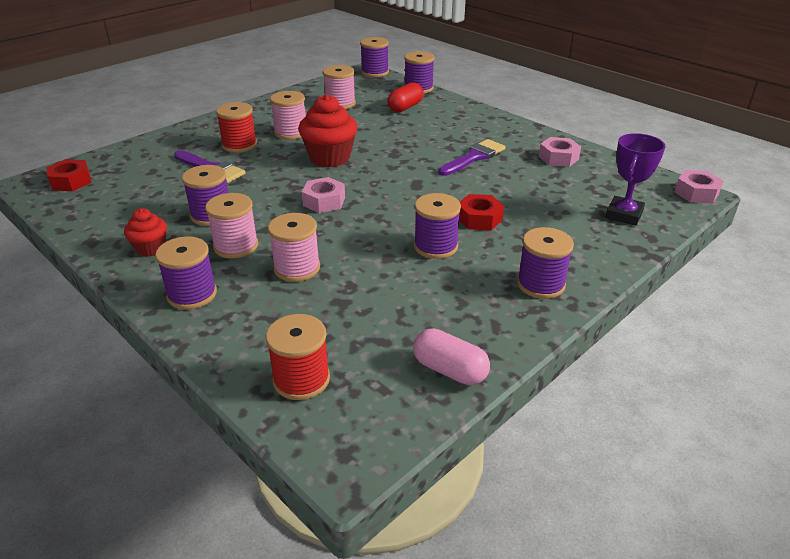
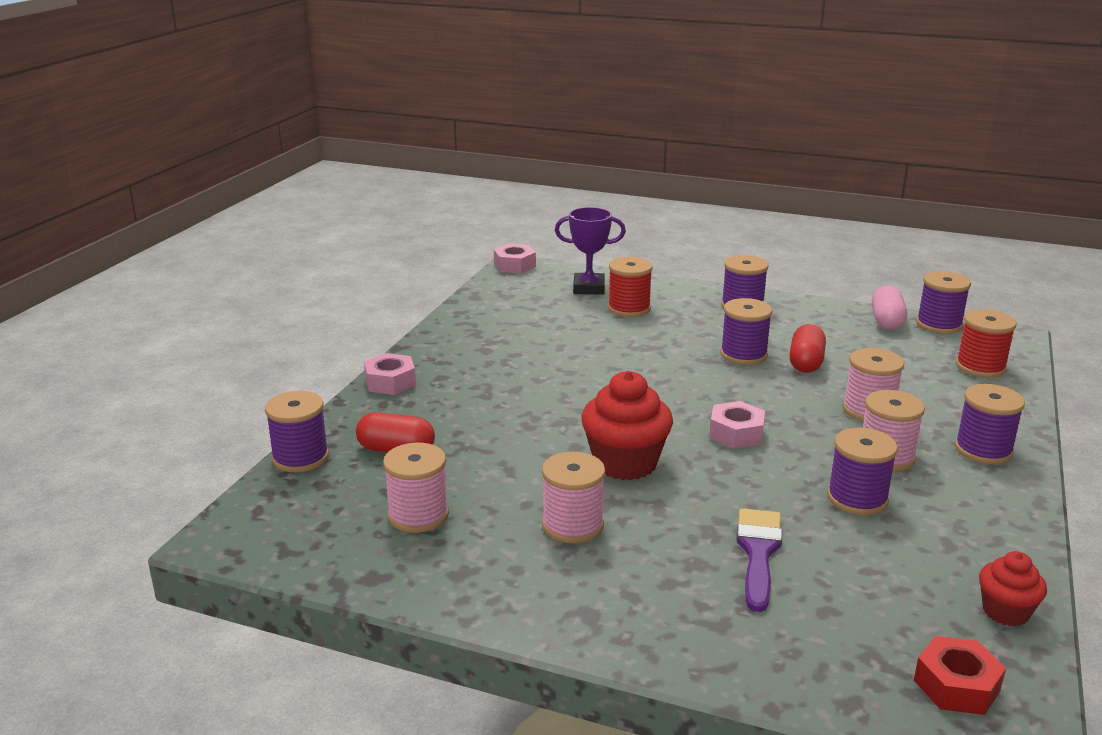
camera: 115 degrees left, 10 degrees down
(150, 248) = (968, 510): red cupcake -> red cupcake (1005, 612)
(239, 145) = (661, 559): red spool -> red spool (629, 308)
(374, 72) = (228, 524): purple spool -> purple spool (939, 325)
(397, 272) = (805, 363): none -> red capsule
(474, 157) = (530, 369): purple brush -> none
(479, 219) = (669, 344): red nut -> none
(558, 158) = (490, 326): pink nut -> pink nut (390, 382)

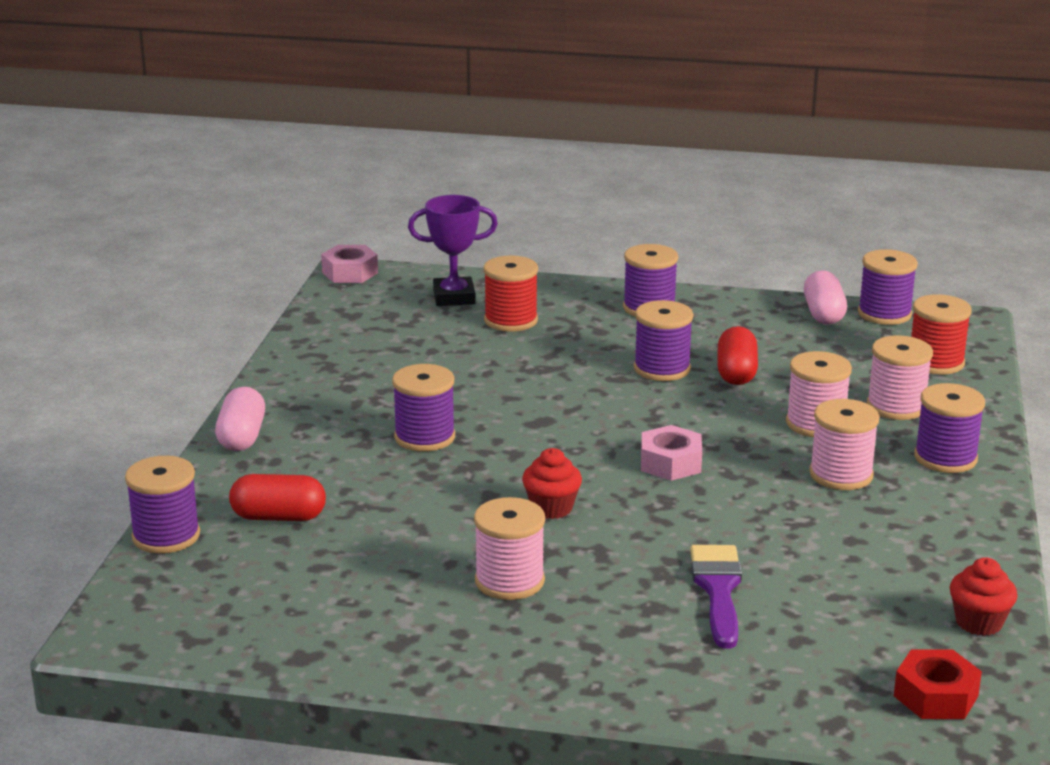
camera: 10 degrees left, 0 degrees up
(390, 382) = (242, 437): pink nut -> pink capsule
(418, 515) = (330, 587): pink spool -> pink spool (896, 406)
(625, 463) = (551, 508): red cupcake -> red cupcake, size x0.57
(857, 498) = (815, 523): purple spool -> purple spool (424, 437)

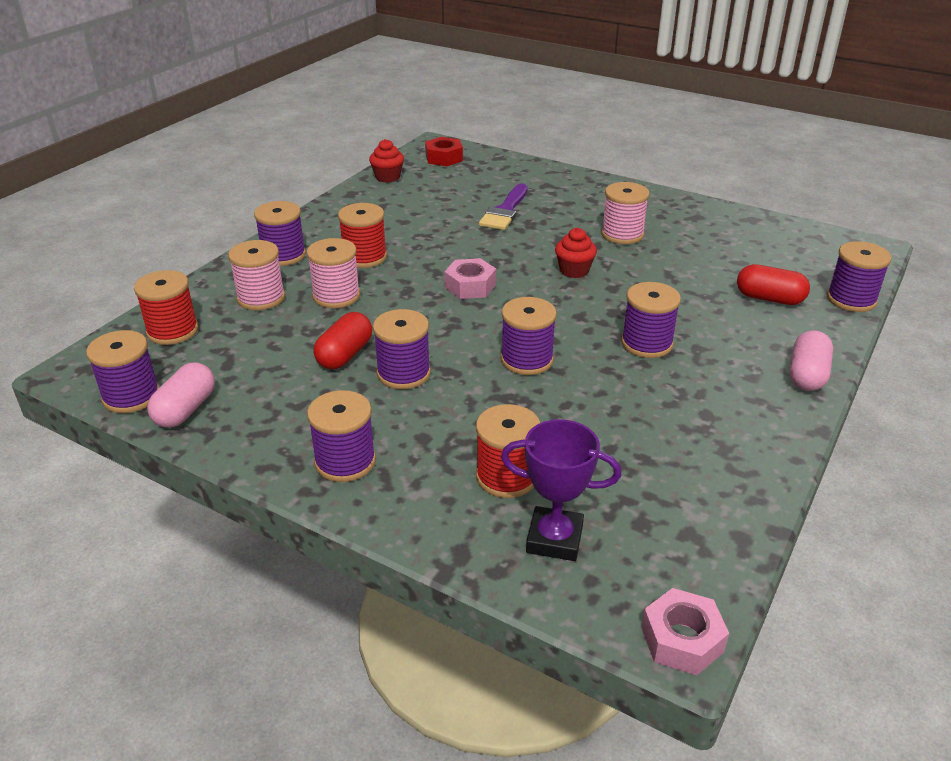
camera: 160 degrees left, 10 degrees up
(547, 400) = (527, 360): none -> purple spool
(841, 475) = (364, 257): pink spool -> red spool

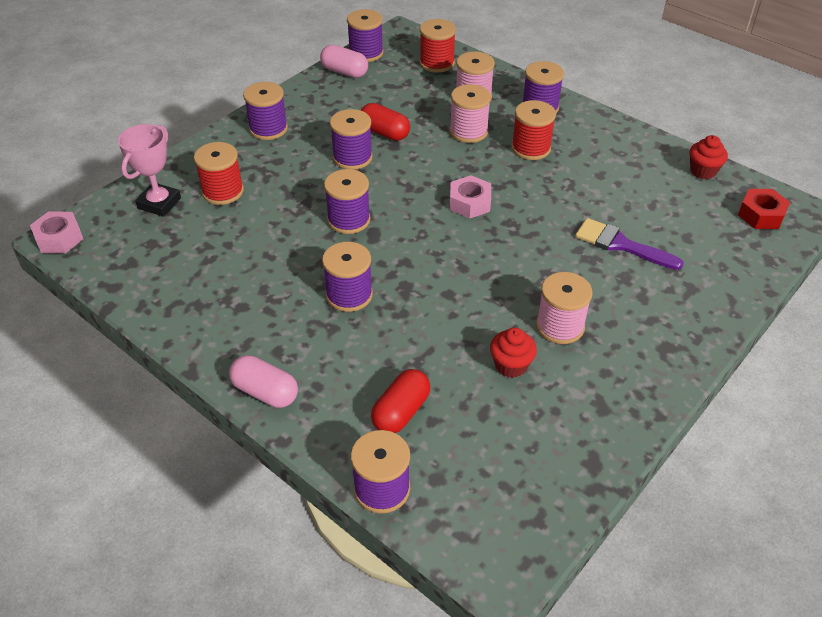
camera: 100 degrees right, 10 degrees up
(554, 539) = (159, 203): purple trophy -> pink trophy
(574, 271) = (486, 273): red cupcake -> red cupcake (511, 365)

